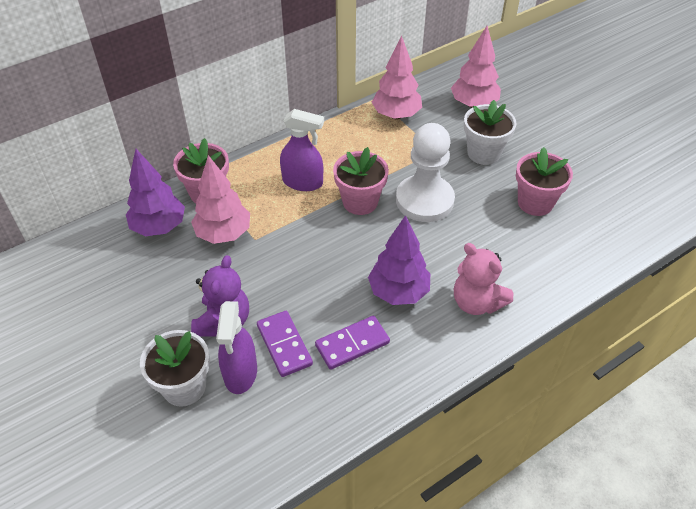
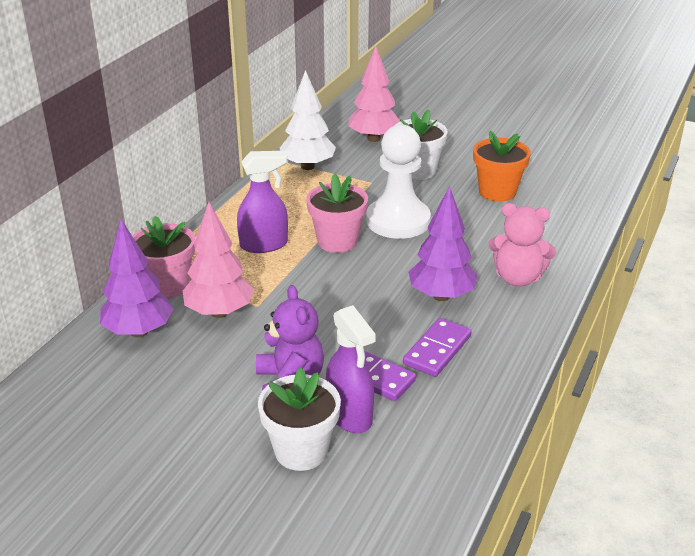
camera: 30 degrees left, 15 degrees down
(396, 115) = (307, 166): pink tree -> white tree
(535, 203) = (497, 192): pink flower pot -> orange flower pot

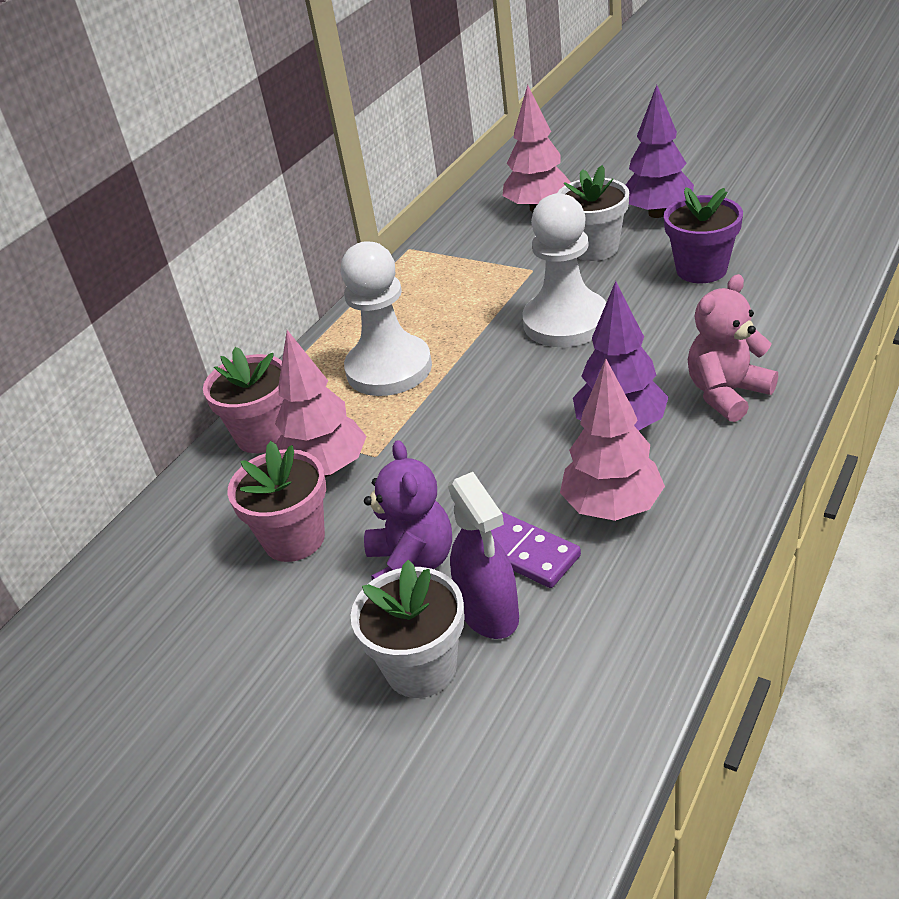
camera: 10 degrees right, 5 degrees up
(139, 331) = (223, 502): purple tree -> purple tree (657, 213)
(264, 245) = (389, 369): purple spray bottle -> white pawn
(307, 166) = (450, 254): white tree -> none
(337, 241) = (484, 357): pink flower pot -> pink flower pot (294, 539)
(437, 350) = (612, 508): purple domino -> pink tree
(497, 192) = (701, 270): orange flower pot -> purple flower pot
(517, 278) = (727, 394): pink teddy bear -> pink teddy bear turned 120 degrees clockwise

